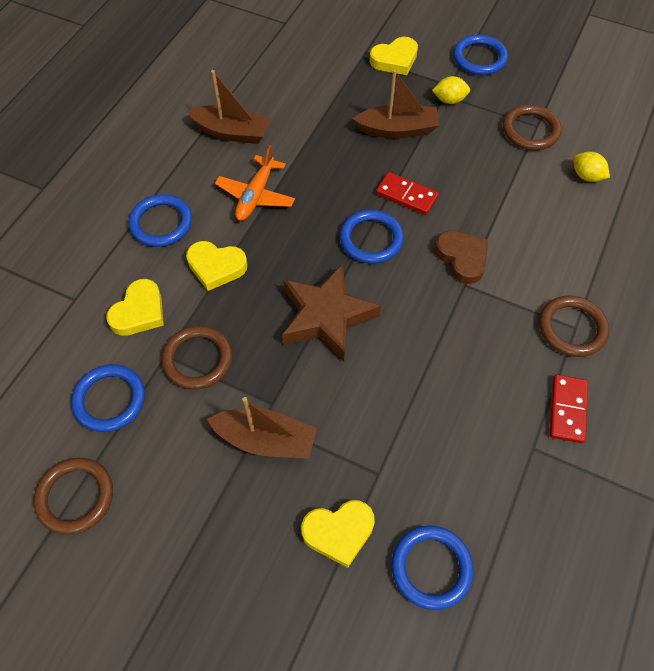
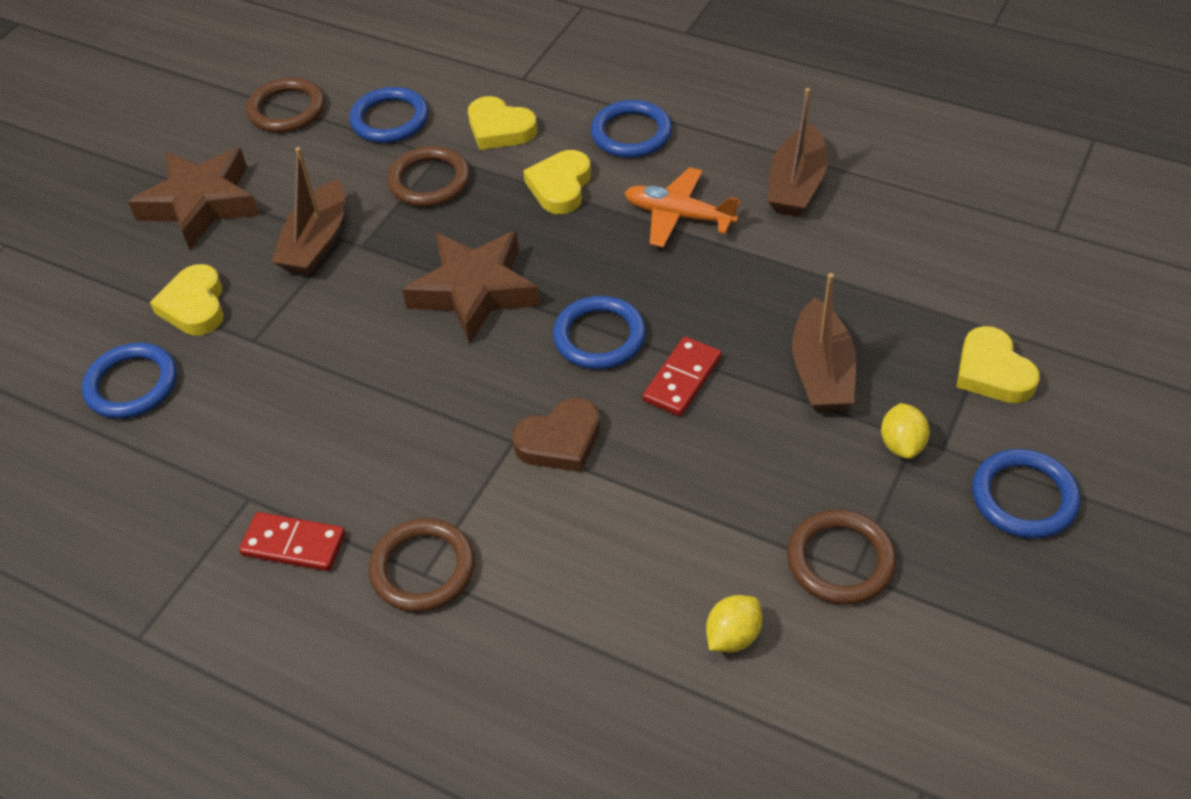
camera: 95 degrees right, 10 degrees down
(205, 555) = (201, 204): none -> brown star

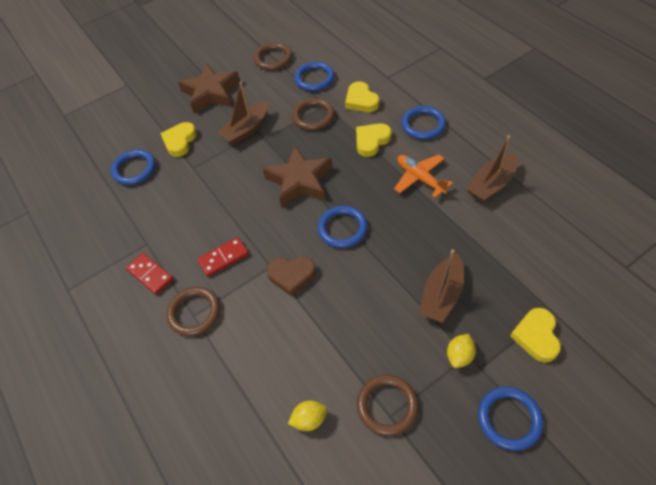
camera: 30 degrees right, 5 degrees up
(682, 379) = (368, 268): red domino -> red domino (223, 258)

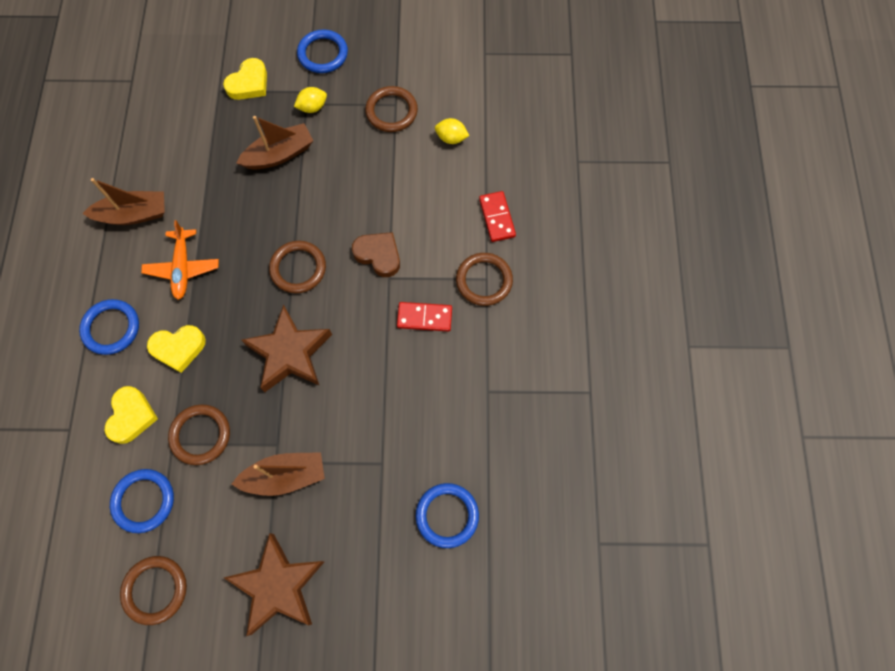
camera: 150 degrees left, 15 degrees up
(150, 275) = (502, 350): red domino -> red domino (497, 217)
(180, 141) = (370, 521): yellow heart -> none
(342, 228) = (298, 268): blue ring -> brown ring

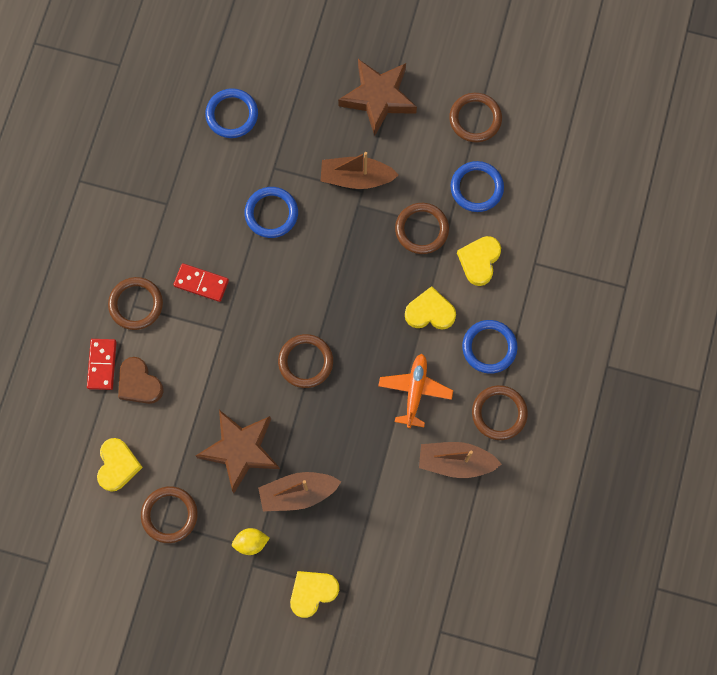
camera: 165 degrees left, 5 degrees up
(95, 268) = (499, 413): none -> brown ring
(289, 353) = (331, 281): brown star -> brown star (240, 450)
(323, 54) = (224, 611): blue ring -> blue ring (271, 213)
(378, 255) = (226, 355): brown heart -> brown heart (139, 383)
(451, 138) = (118, 465): yellow lemon -> yellow heart

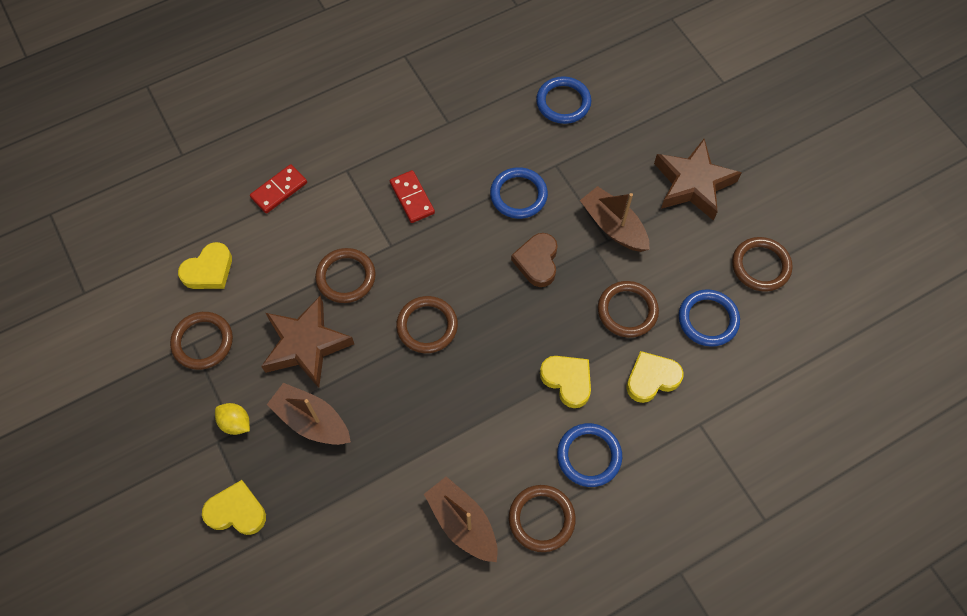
camera: 45 degrees right, 10 degrees down
(136, 304) = (349, 171): brown ring -> brown ring (346, 277)
(139, 383) = (289, 227): brown heart -> brown heart (537, 261)
(415, 391) = (489, 431): orange plane -> none

